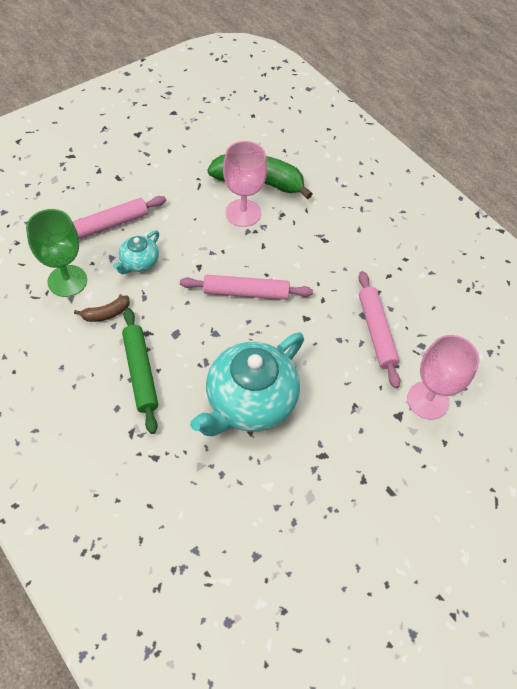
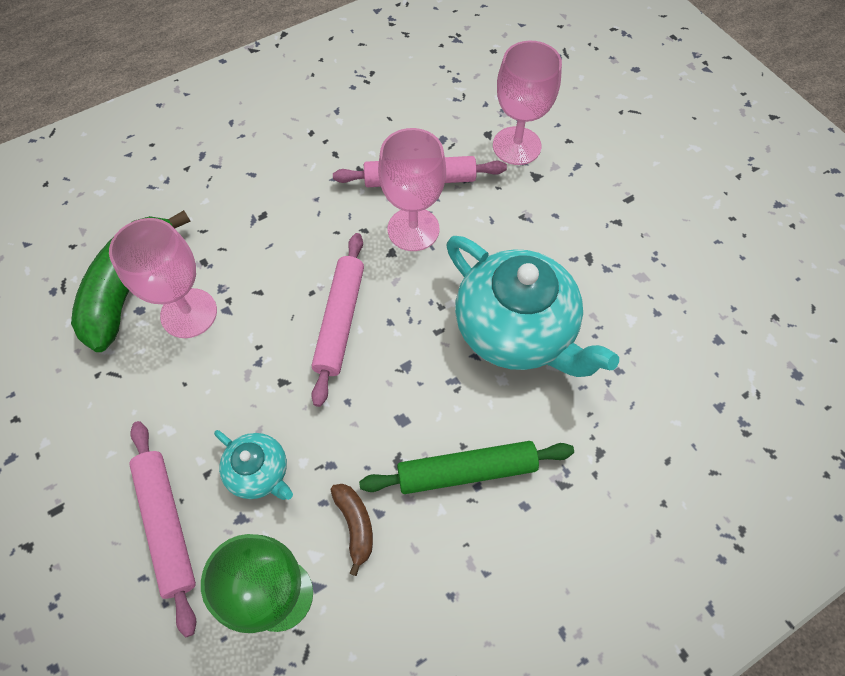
camera: 80 degrees left, 5 degrees up
(328, 330) = (413, 229): none -> pink goblet

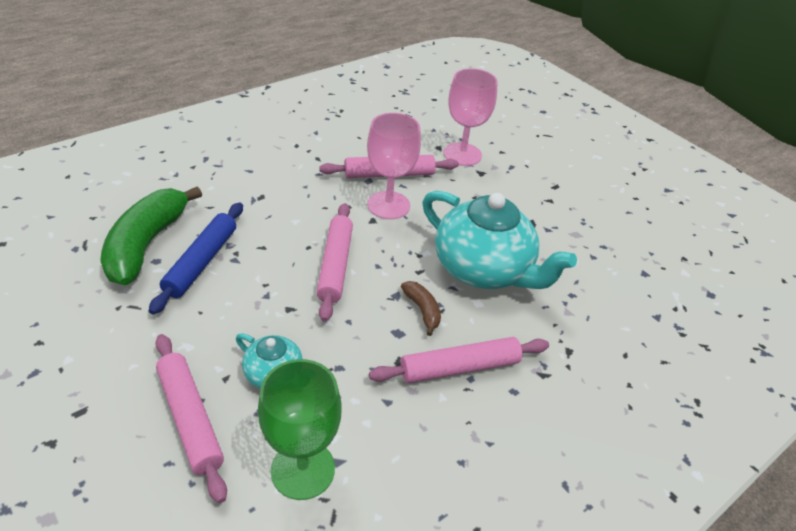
camera: 10 degrees left, 20 degrees down
(189, 313) = (201, 262): pink goblet -> blue rolling pin
(355, 525) = (367, 411): brown banana -> brown banana (422, 310)
(466, 471) = (459, 367): green rolling pin -> pink rolling pin

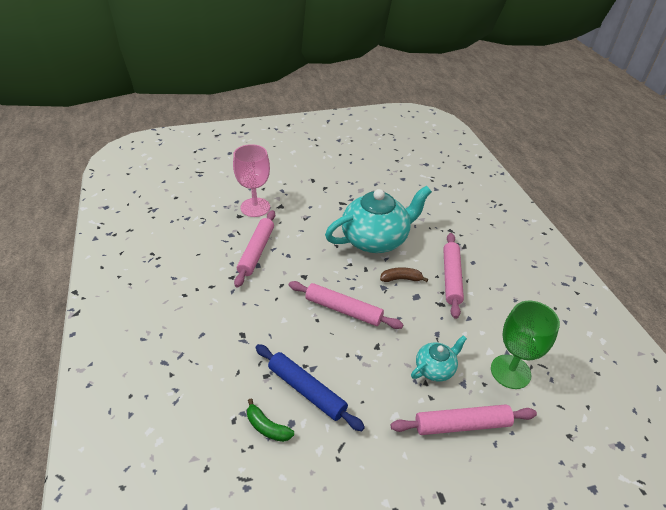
camera: 65 degrees left, 0 degrees up
(146, 244) = (267, 427): green banana -> green banana, size x0.46
(388, 205) = (292, 263): pink goblet -> none

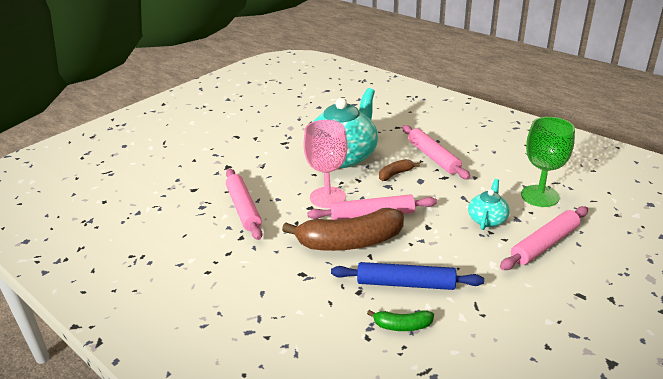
camera: 30 degrees left, 10 degrees down
(255, 207) = (203, 177): pink goblet -> pink goblet (327, 197)
(302, 326) = (350, 242): none -> brown banana

